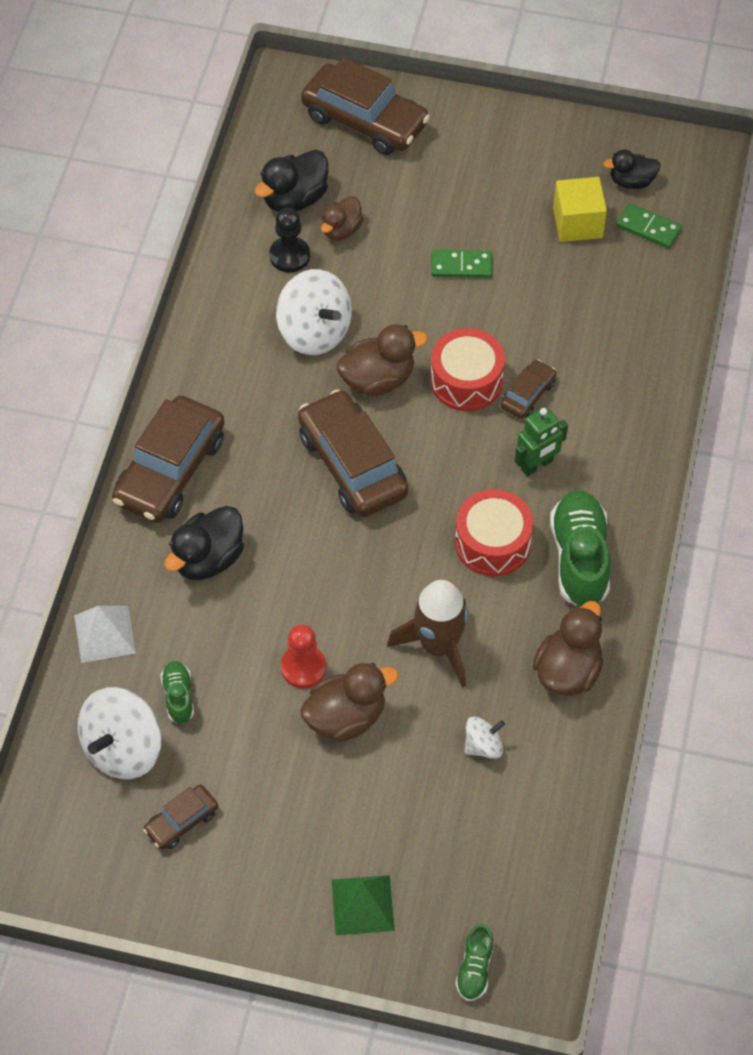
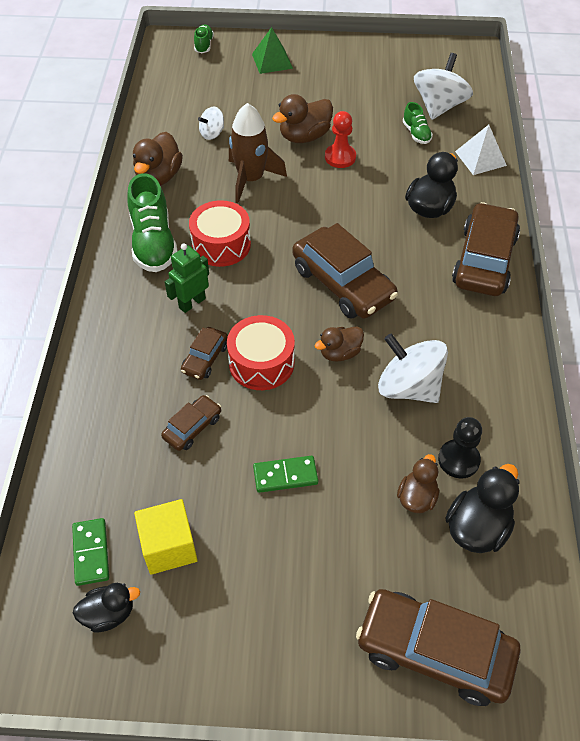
camera: 170 degrees right, 5 degrees down
(182, 821) = (389, 81): brown car -> brown car (192, 427)
(378, 379) = (340, 353): brown duck -> brown duck, size x0.65
(648, 228) = (91, 552): green domino -> green domino turned 60 degrees clockwise

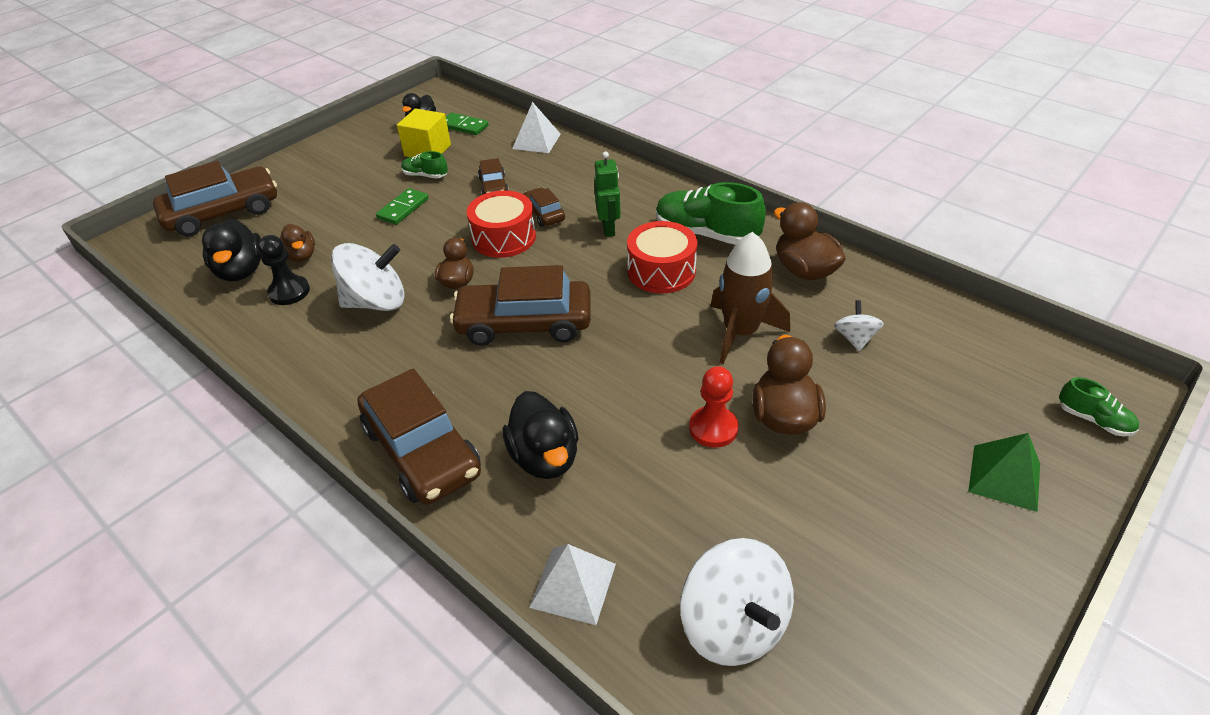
camera: 130 degrees right, 10 degrees down
(80, 452) = (536, 141): none -> white pyramid
(416, 133) = (692, 543): green shoe -> green shoe (425, 175)

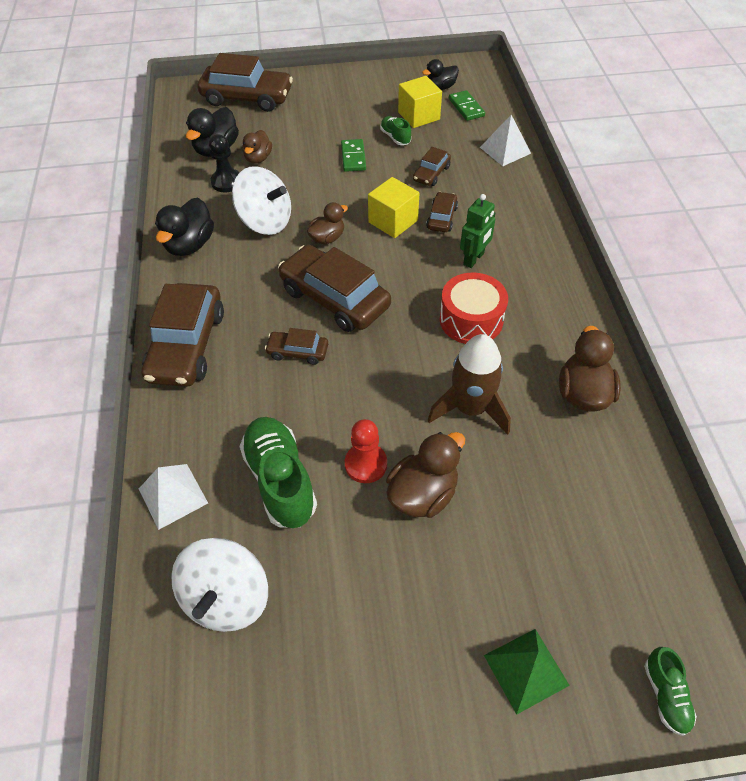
camera: 40 degrees right, 10 degrees up
(403, 209) = (353, 157): green domino -> green domino turned 75 degrees counterclockwise
(504, 238) = (393, 221): red drum -> yellow cube
(543, 385) = (298, 352): none -> brown car
(545, 457) = (245, 402): black duck -> black duck (190, 245)
(706, 234) = (542, 310): green shoe -> green shoe (280, 480)
(855, 338) = (551, 477): white spinning top -> none

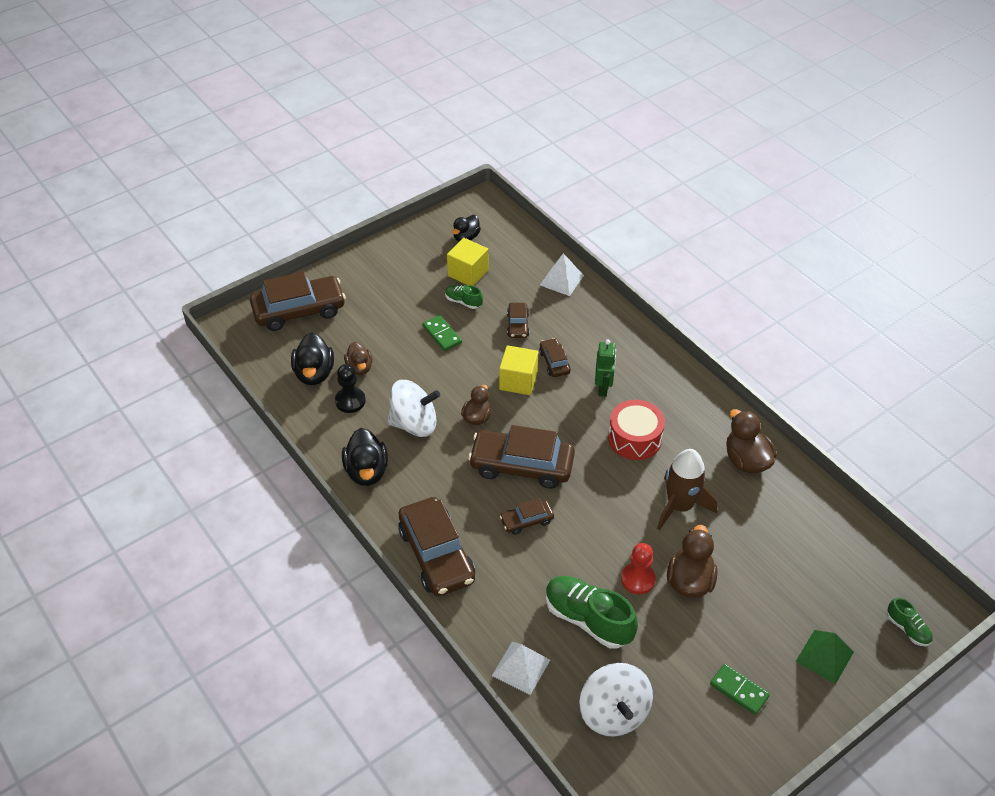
camera: 30 degrees left, 5 degrees down
(466, 107) = (502, 250): green domino -> green domino (739, 690)

